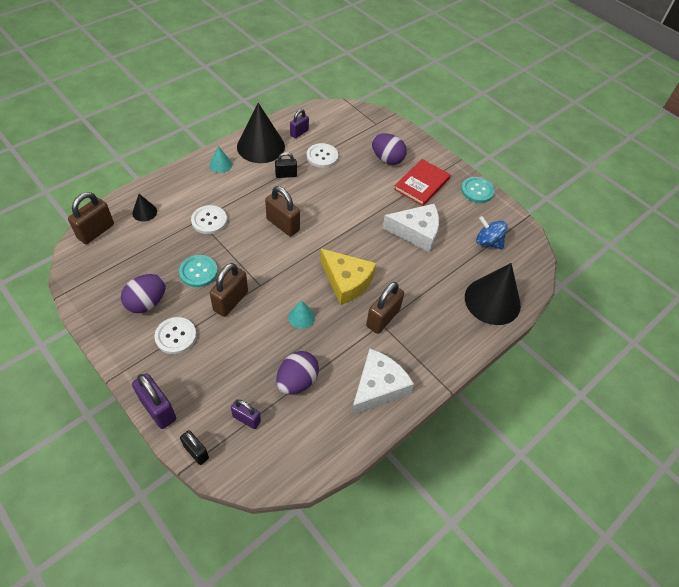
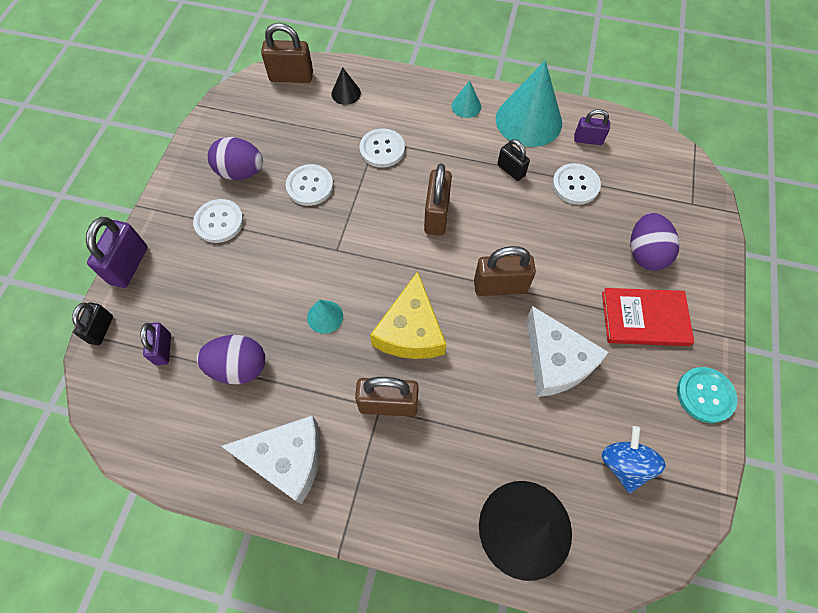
camera: 60 degrees right, 10 degrees up
(198, 272) = (310, 186): turquoise button -> white button
(231, 301) = (295, 238): brown padlock -> brown padlock (500, 286)
(260, 146) = (528, 120): black cone -> turquoise cone

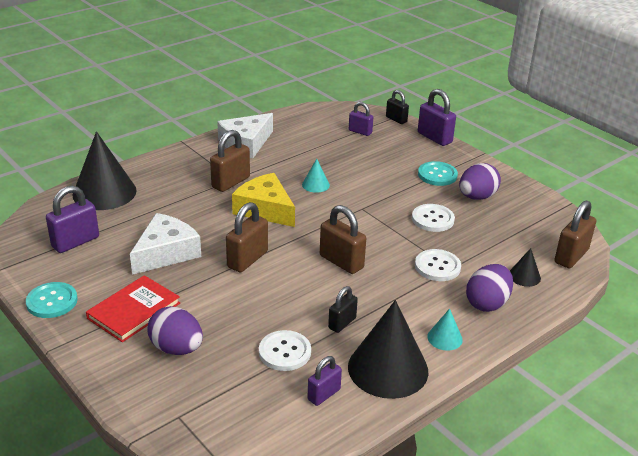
camera: 125 degrees right, 30 degrees down
(219, 222) = (437, 175): white button -> turquoise button
(239, 367) = (319, 148): purple egg -> purple egg (487, 303)
(511, 170) = (342, 323): black padlock -> black padlock turned 45 degrees counterclockwise
(528, 120) = (388, 368): turquoise cone -> black cone
(556, 361) = (166, 253): white cheese -> white cheese turned 120 degrees clockwise
(624, 464) = (75, 242): blue spinning top -> purple padlock

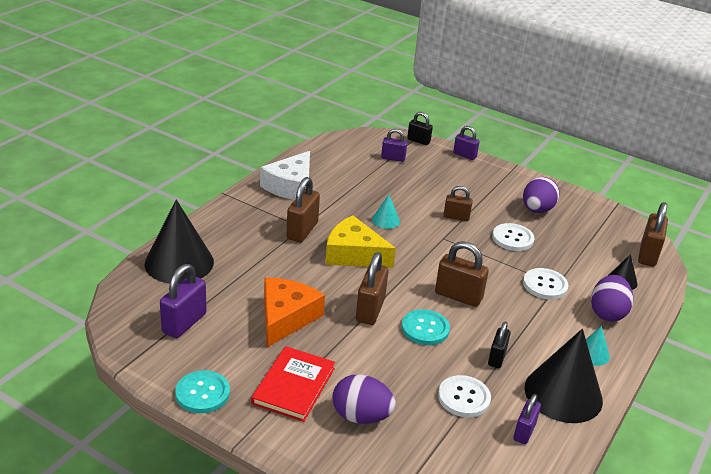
camera: 20 degrees left, 0 degrees up
(166, 253) = (286, 317): white cheese -> orange cheese
(388, 191) = (456, 217): none -> brown padlock
(434, 138) = (464, 155): purple padlock -> purple padlock, size x0.63
(437, 175) = (490, 193): turquoise button -> turquoise button (425, 328)

